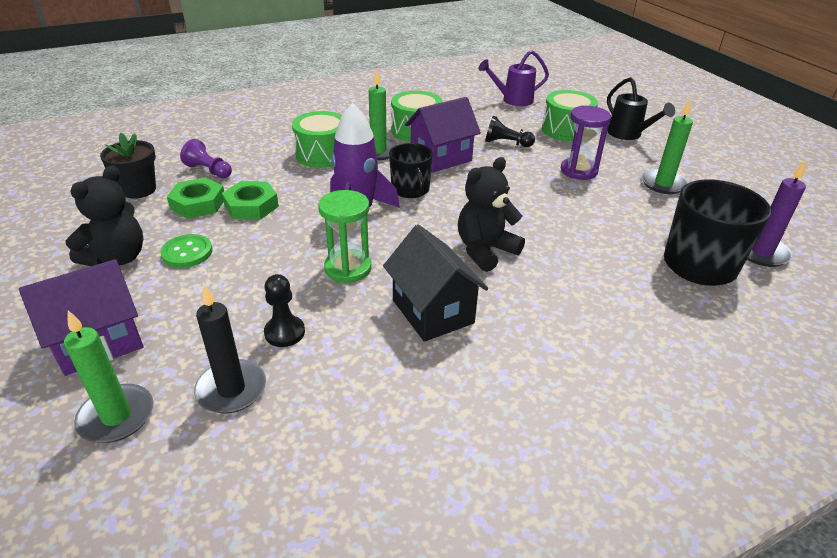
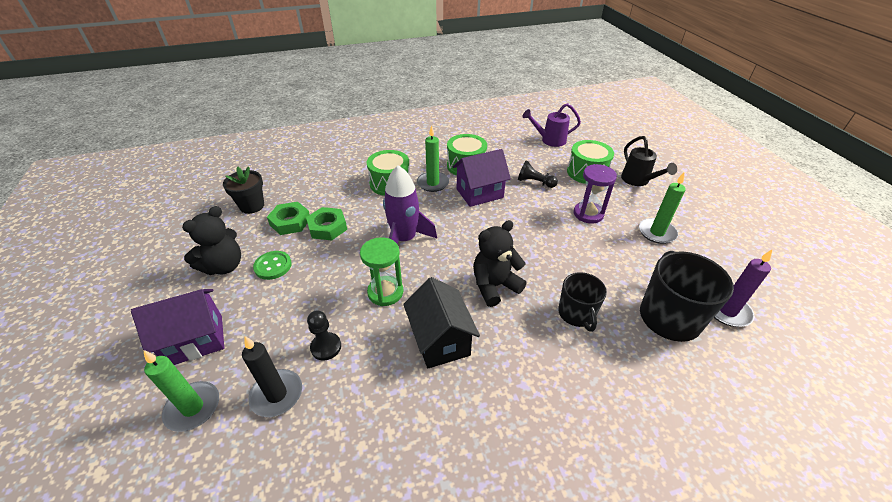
camera: 10 degrees right, 5 degrees up
(209, 170) = (304, 192): purple pawn -> none
(411, 190) = (449, 222): black mug -> black mug (576, 314)

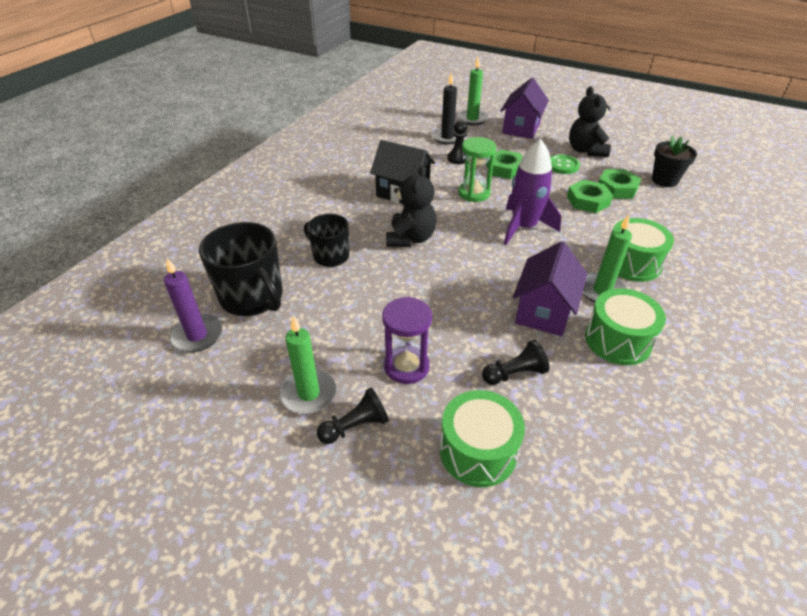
camera: 135 degrees right, 0 degrees up
(316, 299) = (505, 169): none -> green nut
(550, 140) = (614, 497): purple watering can -> none
(638, 181) = (393, 493): black watering can -> none
(639, 207) = (355, 426): none -> black pawn

